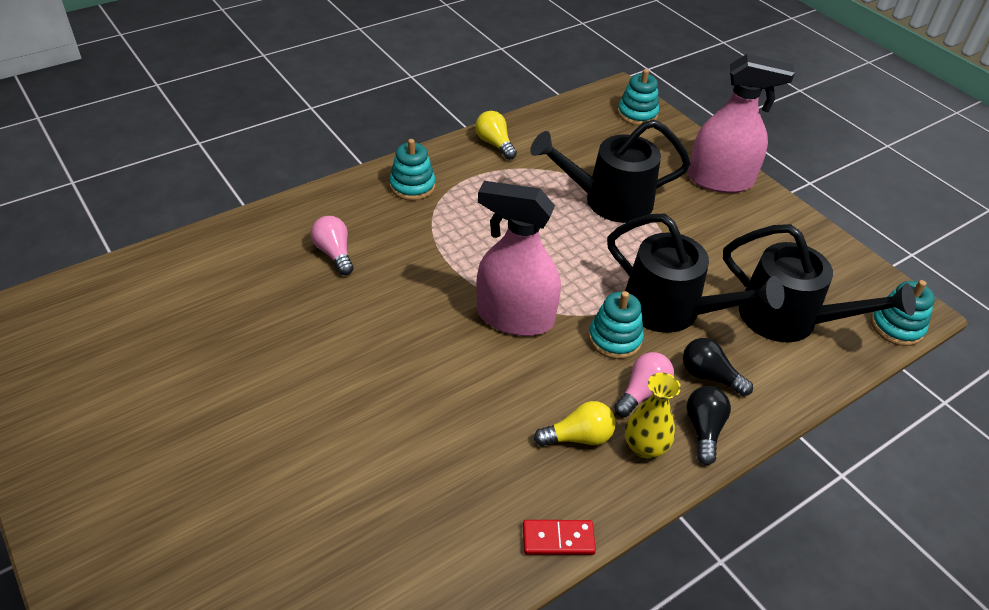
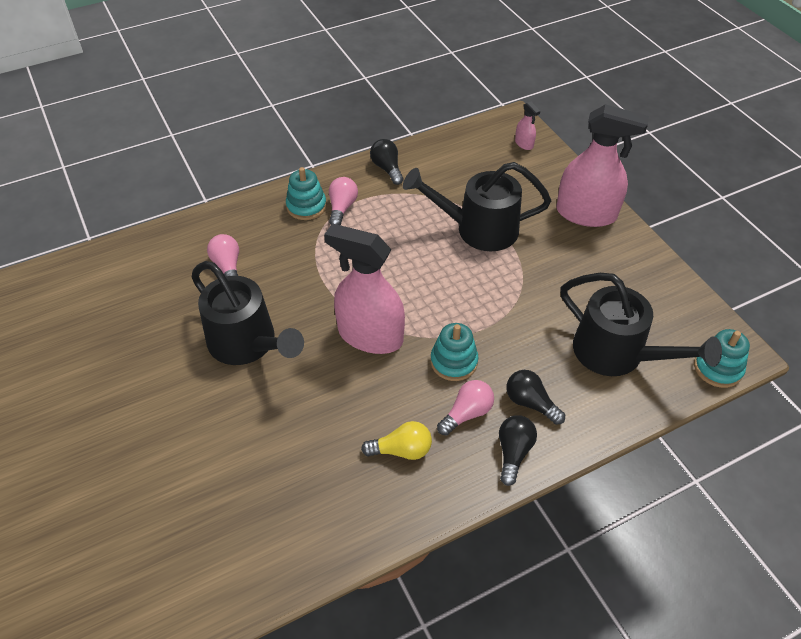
camera: 10 degrees right, 5 degrees up
(453, 186) = (342, 208): none -> pink light bulb
(494, 144) = (387, 168): yellow light bulb -> black light bulb
(558, 539) = (364, 539): red domino -> none
(637, 114) = (524, 144): turquoise stacking toy -> pink spray bottle
(645, 447) = (457, 464): yellow vase -> none
(672, 310) = (512, 338): black watering can -> black watering can (248, 344)

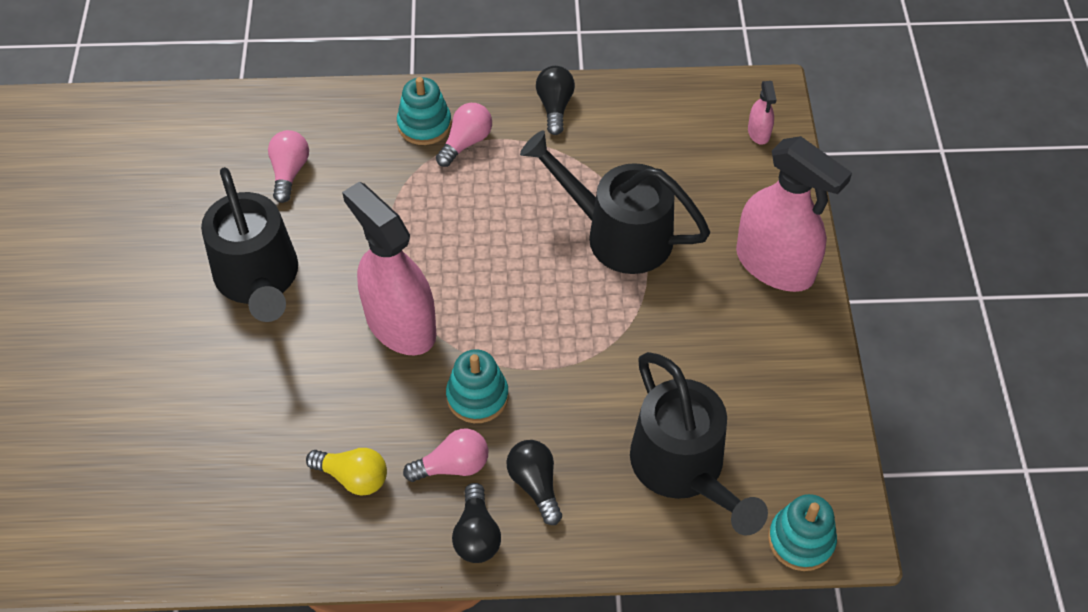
camera: 25 degrees right, 5 degrees up
(513, 452) = (477, 535): black light bulb -> black light bulb turned 135 degrees clockwise

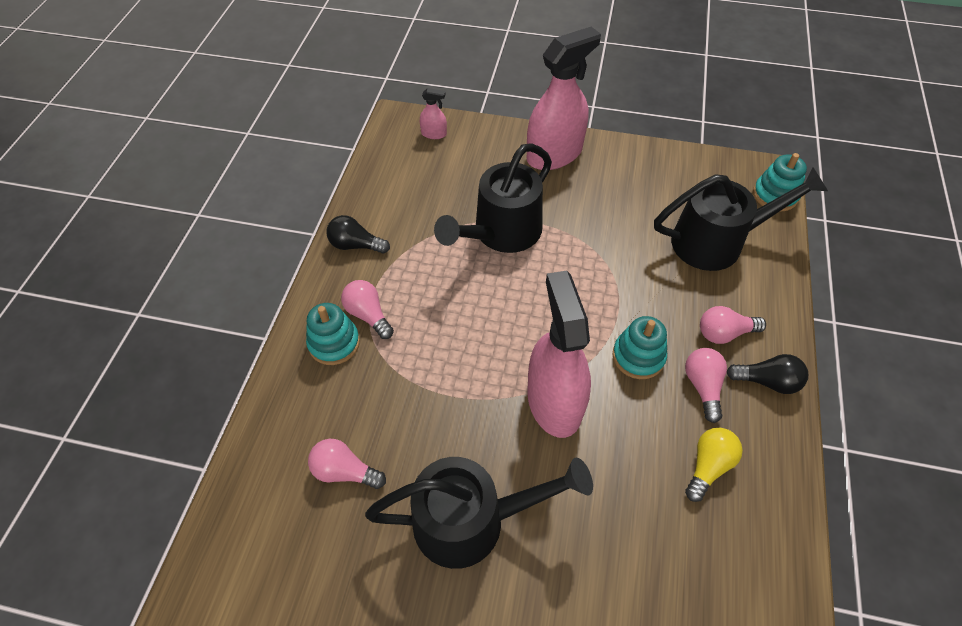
camera: 75 degrees left, 0 degrees up
(400, 324) = (554, 401): pink spray bottle -> pink spray bottle turned 105 degrees clockwise
(535, 485) = (724, 333): black light bulb -> pink light bulb

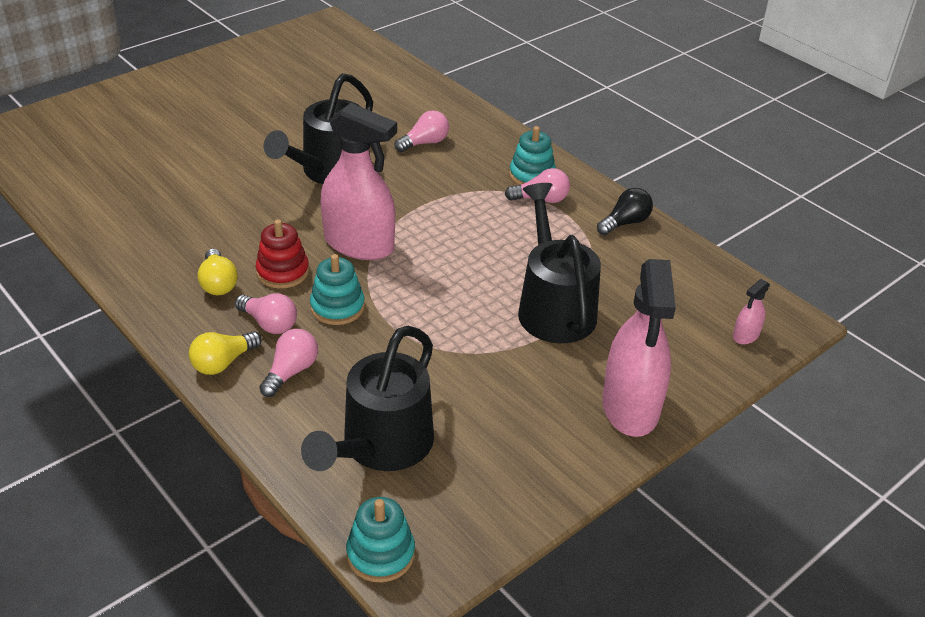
camera: 125 degrees right, 15 degrees down
(644, 429) = (283, 272): none -> red stacking toy
(767, 381) = (223, 363): black light bulb -> yellow light bulb

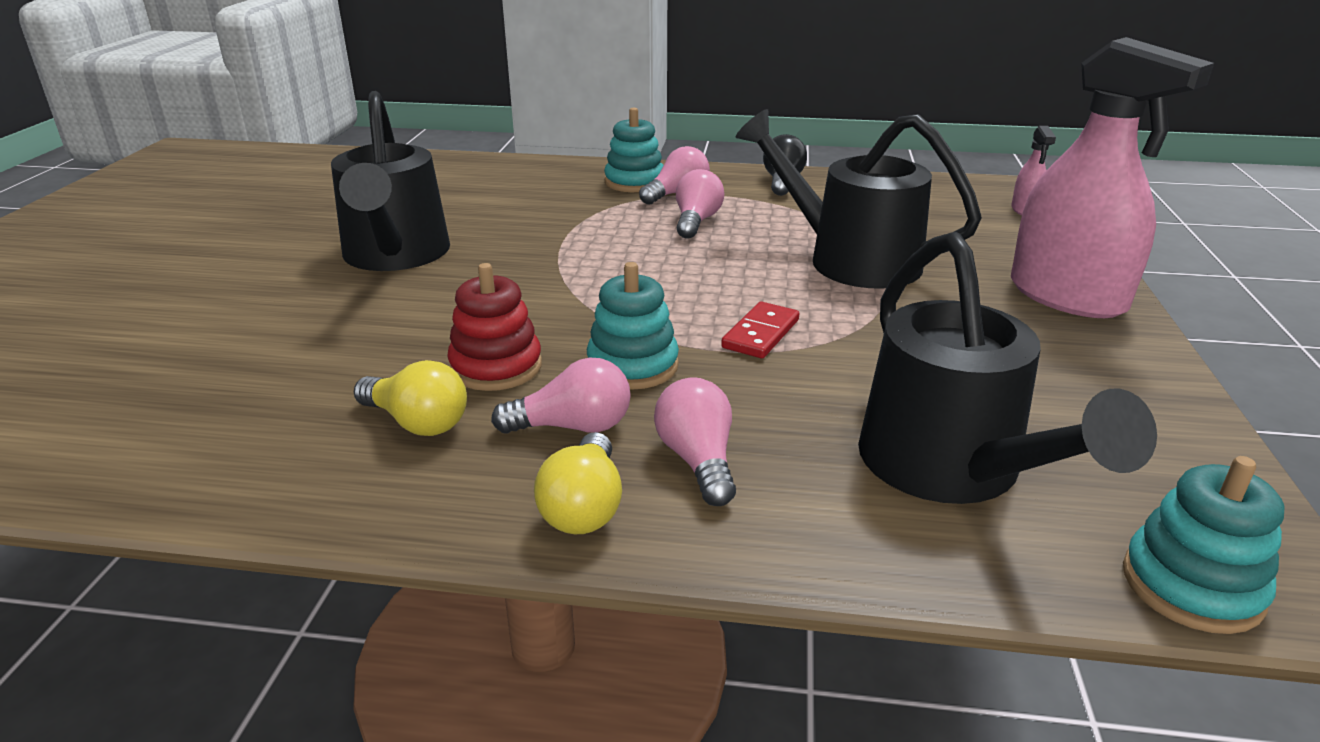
camera: 40 degrees left, 10 degrees down
(359, 244) = (551, 300): pink spray bottle -> none
(422, 326) = (761, 334): none -> red domino
(425, 143) = (474, 197): pink light bulb -> pink light bulb (696, 221)

